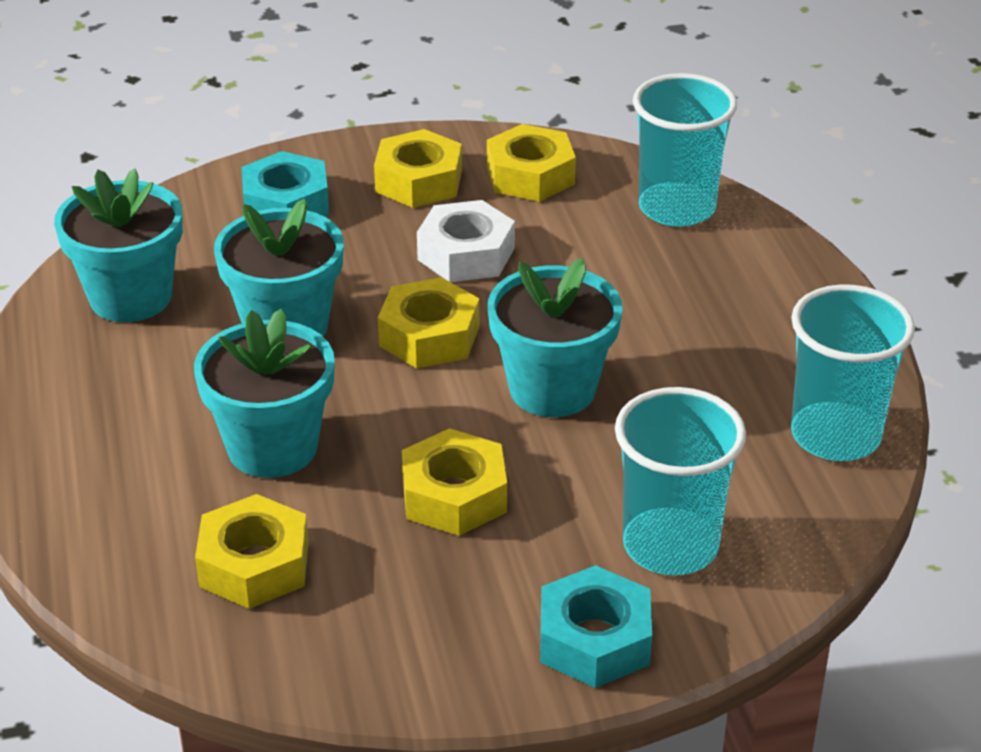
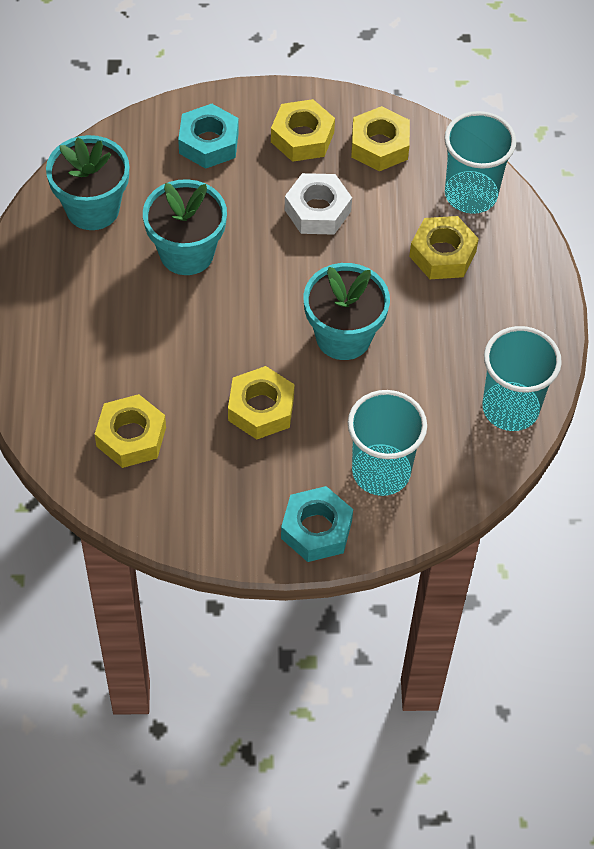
camera: 10 degrees right, 20 degrees up
(272, 447) = (159, 350): turquoise flower pot -> none
(429, 336) = (276, 277): yellow nut -> yellow nut (442, 254)

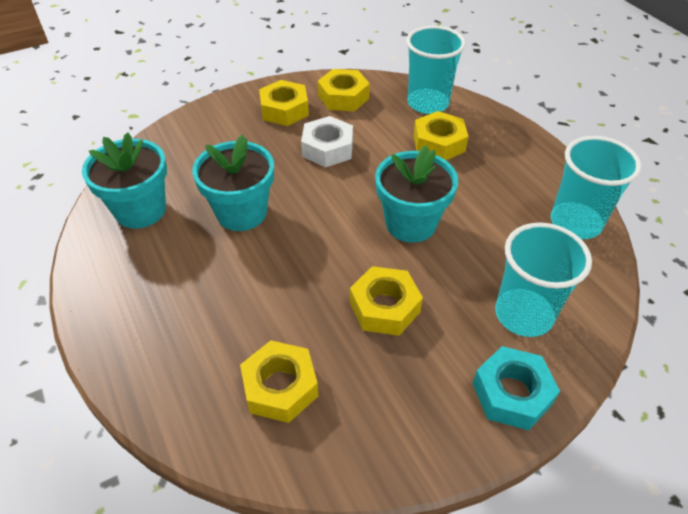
camera: 25 degrees left, 10 degrees down
(209, 143) = (215, 135): turquoise nut -> none

